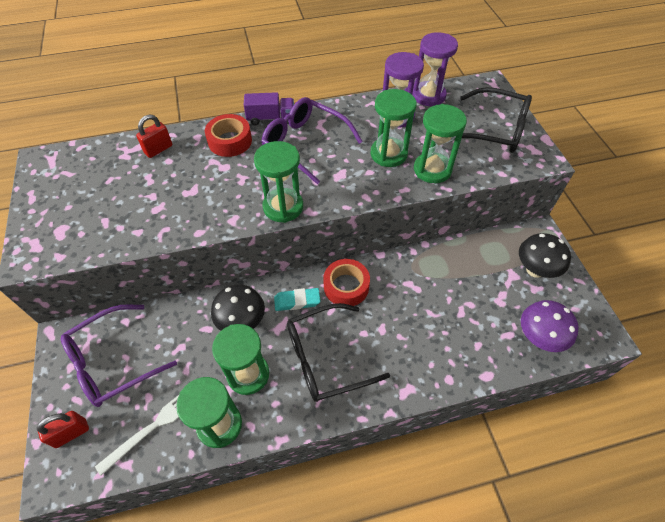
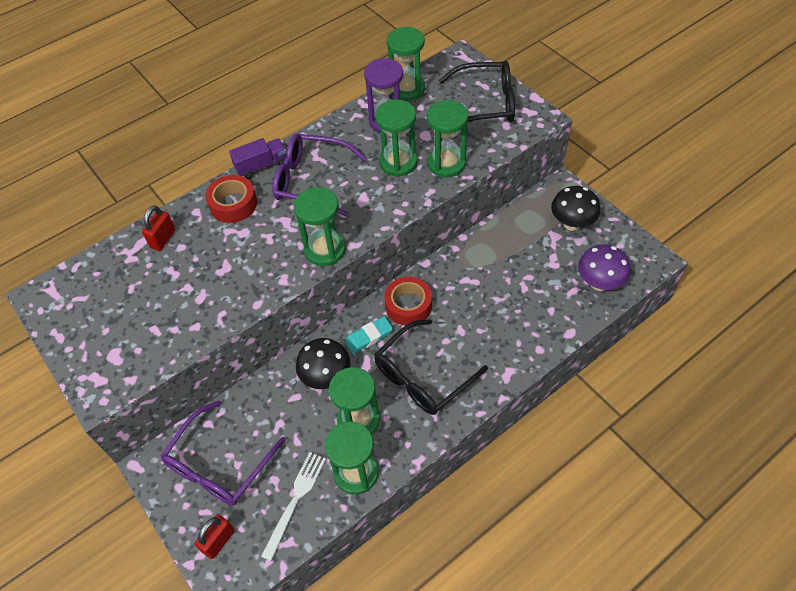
camera: 20 degrees left, 0 degrees up
(428, 96) = (407, 89): purple hourglass -> green hourglass

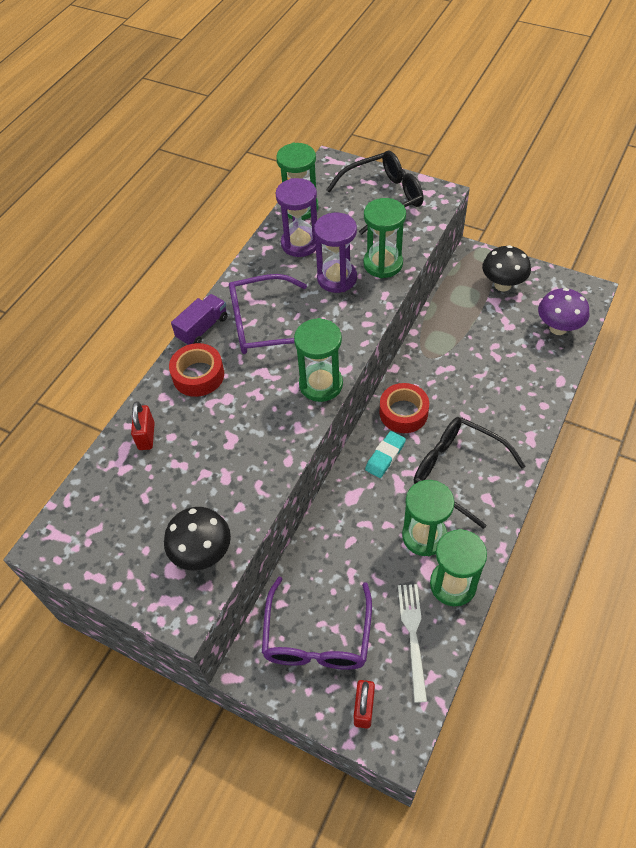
camera: 25 degrees left, 0 degrees up
(326, 377) = (368, 510): black mushroom -> black mushroom (202, 553)
(398, 162) = (337, 278): green hourglass -> purple hourglass
(422, 376) = (457, 471): black glasses -> black glasses turned 105 degrees clockwise

